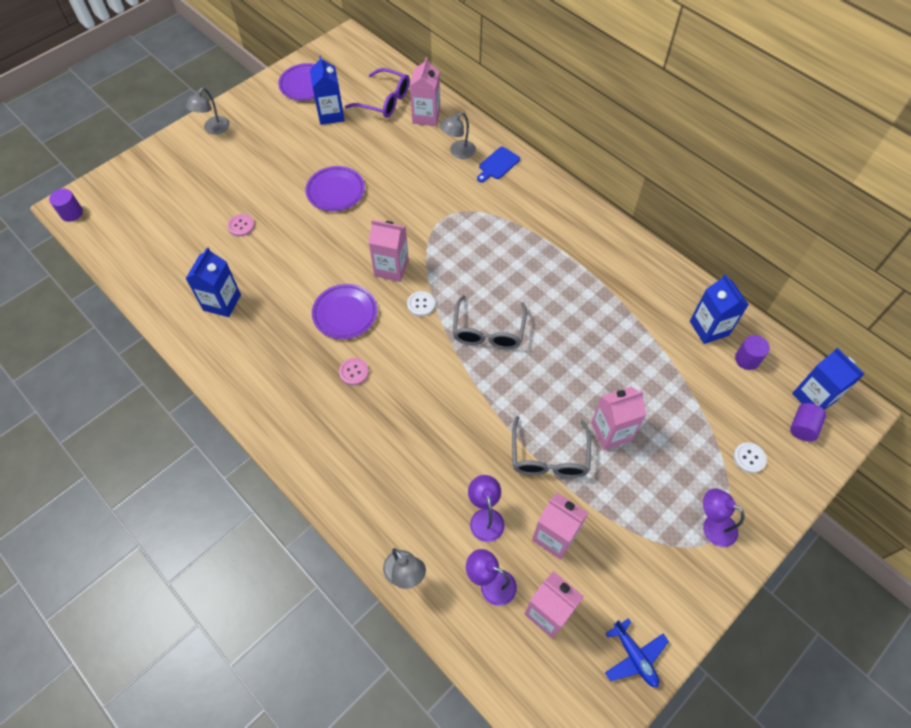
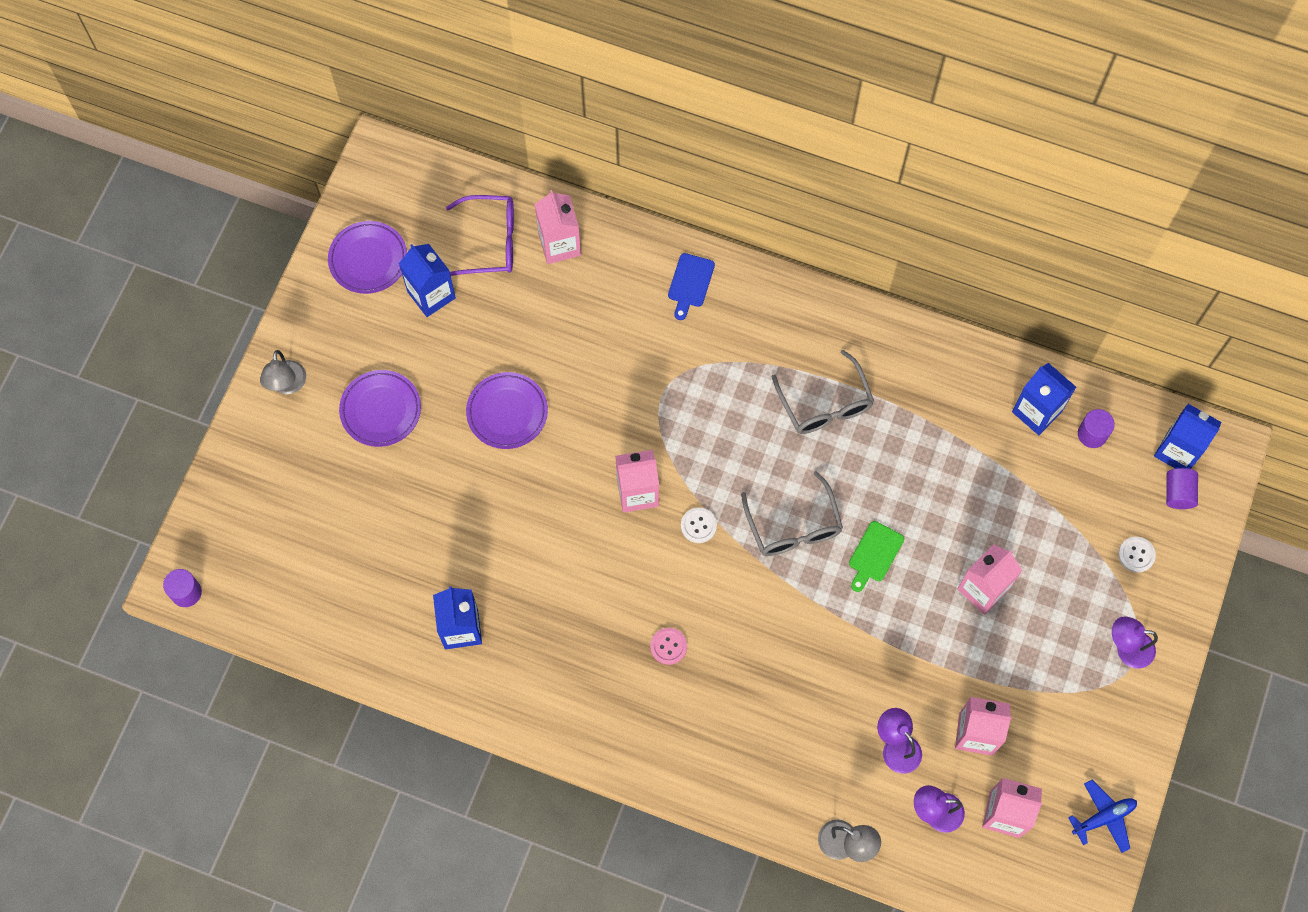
camera: 25 degrees left, 10 degrees up
(241, 226) = (418, 515): pink button -> none
(345, 313) = (616, 577): purple plate -> purple plate (381, 410)
(458, 152) = (630, 285): grey lamp -> none
(538, 373) = (874, 554): none -> green cutting board
(549, 457) = (931, 649): grey glasses -> grey glasses (825, 404)
(634, 656) = (1103, 817): blue plane -> blue plane turned 60 degrees counterclockwise

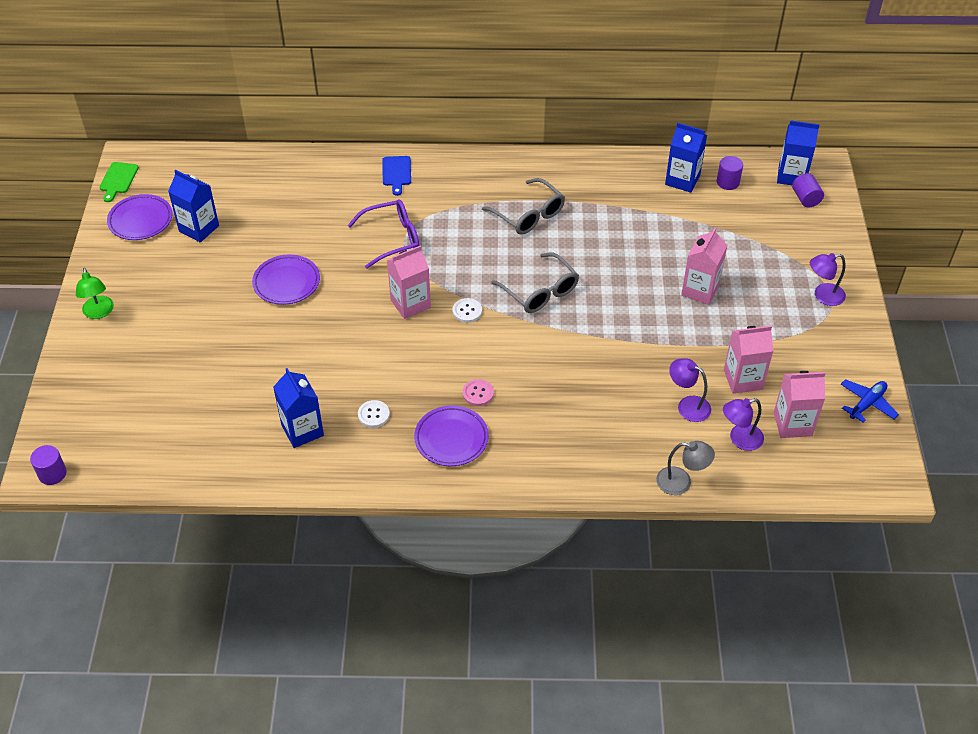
camera: 20 degrees left, 20 degrees down
(287, 385) = (99, 312): grey lamp -> green lamp
(381, 410) = (183, 308): purple plate -> purple plate (451, 439)
(490, 242) = (234, 187): purple glasses -> purple glasses (392, 238)
(559, 244) = (288, 176): pink carton -> none
(874, 554) = (609, 292): green cutting board -> green cutting board (118, 180)
(1136, 555) = (797, 240): white button -> white button (373, 415)

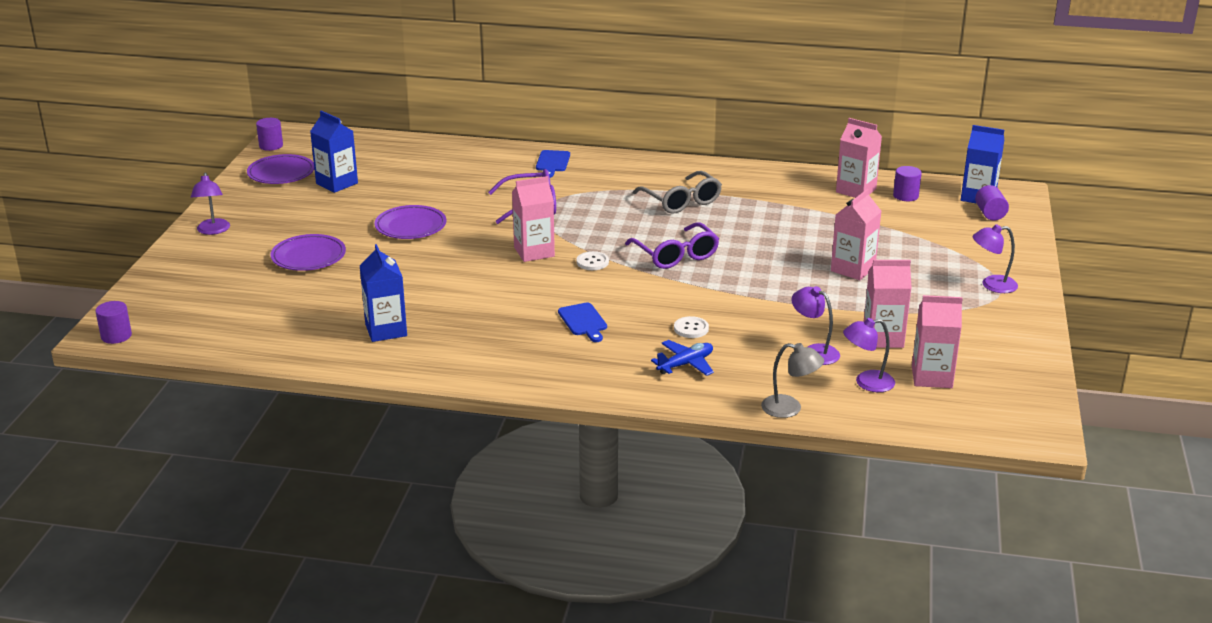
camera: 10 degrees right, 20 degrees down
(99, 312) = (213, 231): green lamp -> purple lamp
(118, 180) = (271, 146): green cutting board -> purple cylinder
(373, 415) = (465, 326): white button -> white button (691, 328)
(451, 439) = (543, 351): purple plate -> purple plate (308, 257)
(478, 393) = (583, 321): pink button -> blue cutting board
(540, 292) = (676, 255): grey glasses -> purple glasses
(682, 180) = (856, 190): blue carton -> pink carton
(867, 404) = (1023, 370): blue plane -> blue plane (685, 364)

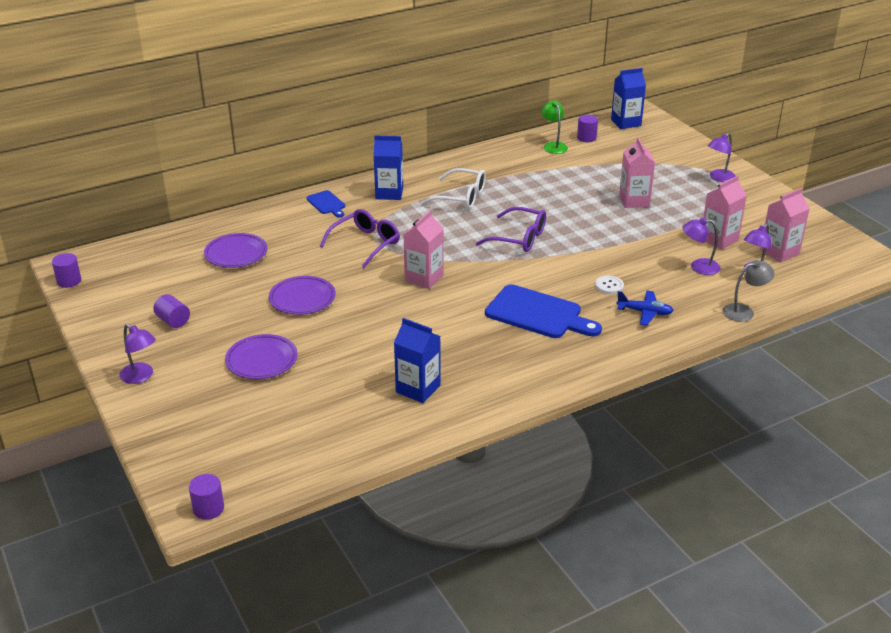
camera: 40 degrees left, 5 degrees up
(281, 173) = (119, 301): purple plate -> purple plate (236, 254)
(337, 183) = (183, 289): blue carton -> blue carton (389, 193)
(583, 321) = (538, 314): blue cutting board -> blue cutting board, size x1.91
(592, 262) = (475, 267): white button -> none
(681, 201) = (461, 197): grey glasses -> white glasses
(685, 364) = (644, 312): blue plane -> blue plane turned 90 degrees clockwise
(856, 190) = (553, 145): pink carton -> green lamp
(990, 214) = (648, 131): purple cylinder -> purple cylinder (173, 321)

